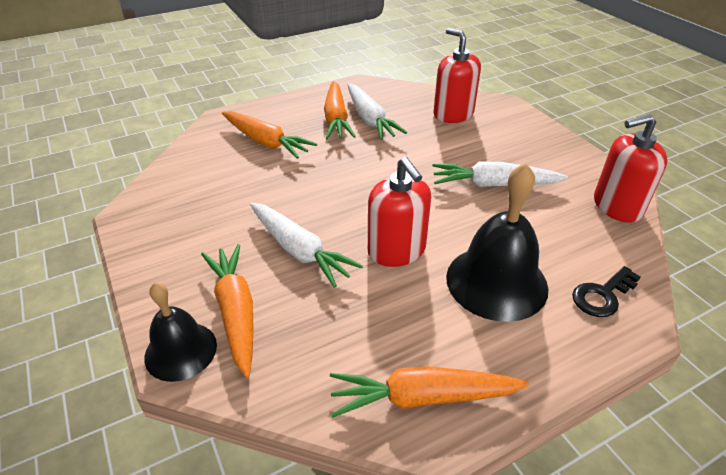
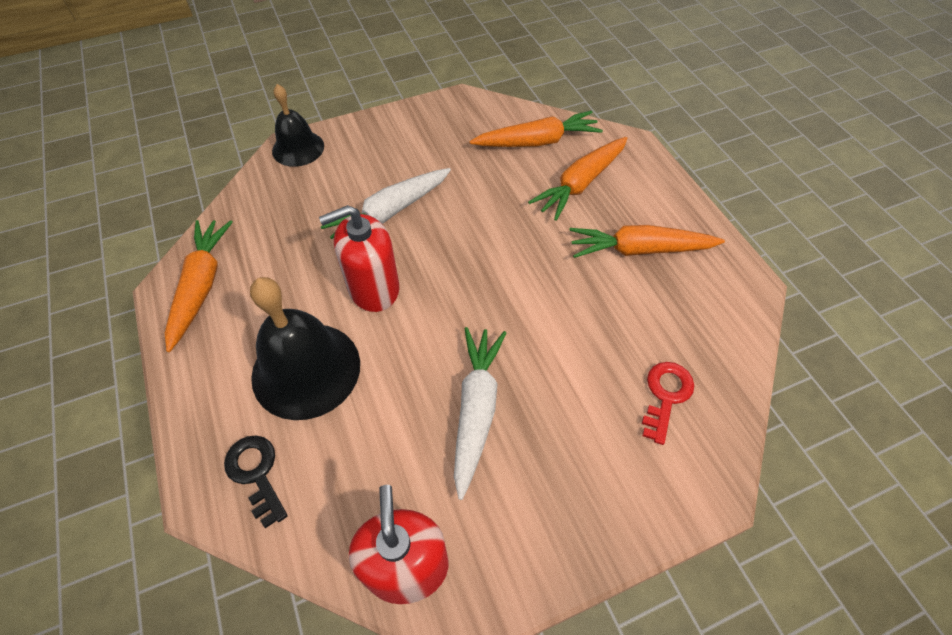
camera: 95 degrees right, 15 degrees up
(236, 312) = (326, 174): orange carrot -> orange carrot (537, 141)
(370, 119) = (640, 286): white carrot -> none
(453, 114) = (665, 396): red soap dispenser -> red key

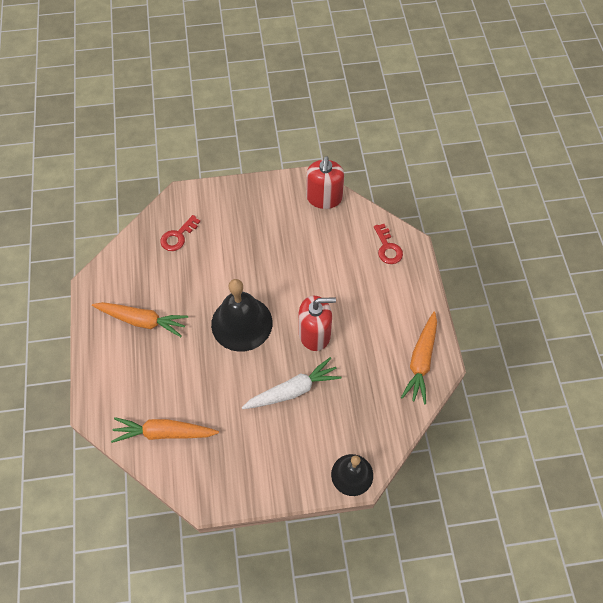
camera: 165 degrees left, 5 degrees up
(256, 473) = (387, 248): black key -> red key
(306, 369) = (360, 293): black bell -> black bell (241, 323)
(476, 409) = (275, 252): white carrot -> none
(580, 184) = (152, 383): orange carrot -> none

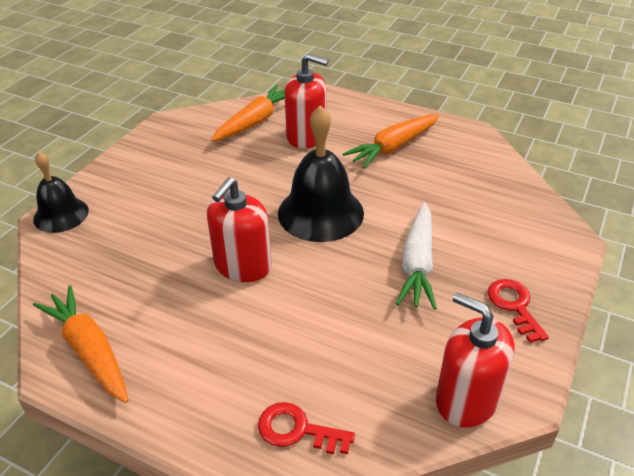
camera: 125 degrees right, 20 degrees down
(162, 383) = (306, 136): none -> red soap dispenser
(178, 236) = (496, 211): red key -> red key (514, 306)
(293, 390) = (197, 215): white carrot -> white carrot (417, 264)

